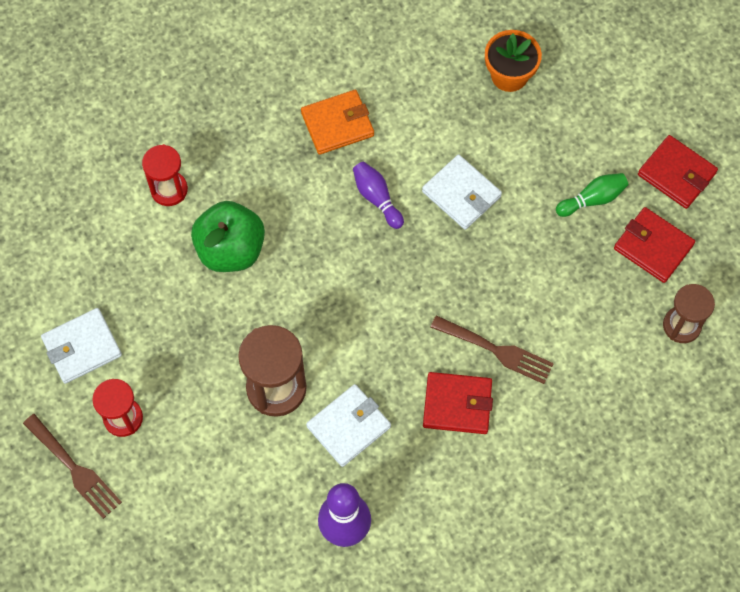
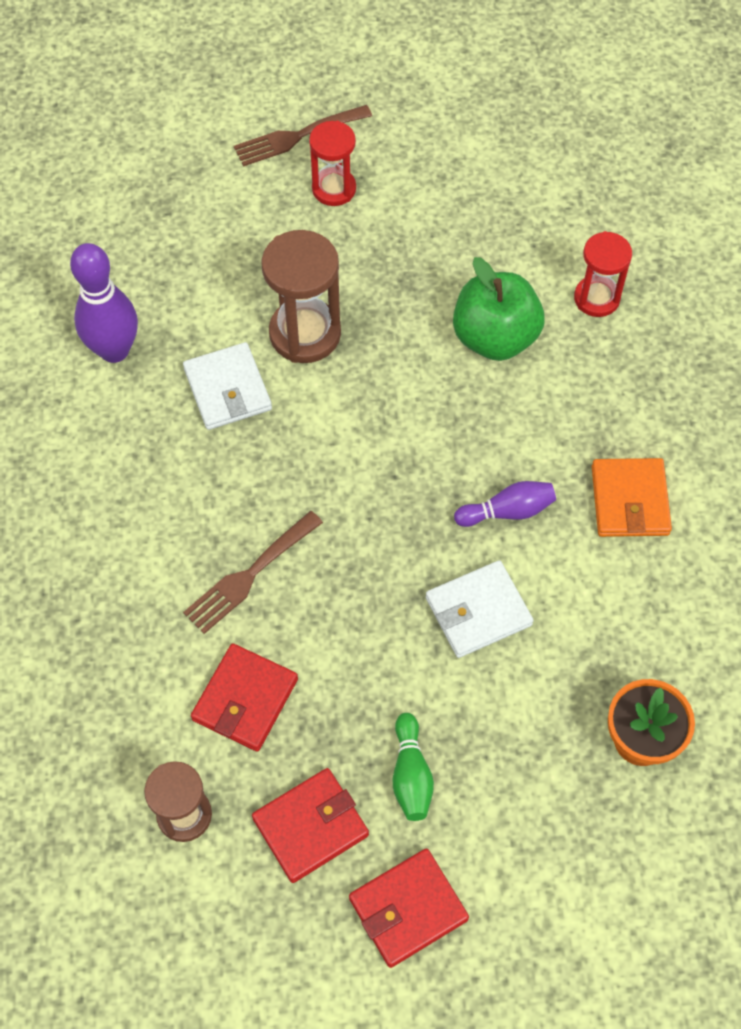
camera: 110 degrees right, 5 degrees down
(82, 347) = (430, 173): white wallet -> none
(457, 404) = (202, 508): red wallet -> red wallet (245, 699)

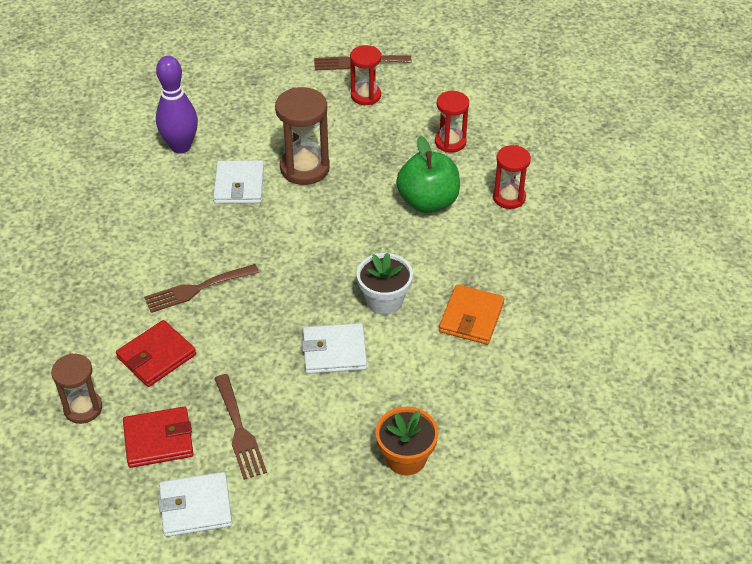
camera: 20 degrees right, 15 degrees down
(408, 909) = (195, 507): red wallet -> white wallet
(411, 774) = (239, 430): green bowling pin -> brown fork
(482, 232) = (450, 142): none -> red hourglass
(507, 511) = (384, 300): purple bowling pin -> white flower pot

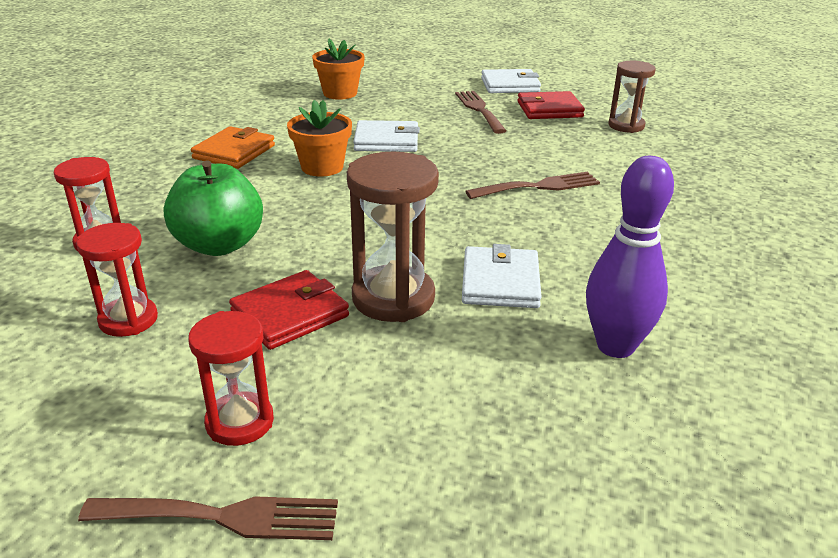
camera: 175 degrees left, 15 degrees down
(156, 356) = (568, 147): red wallet -> red wallet (290, 314)
(384, 300) = (322, 167): white flower pot -> orange flower pot

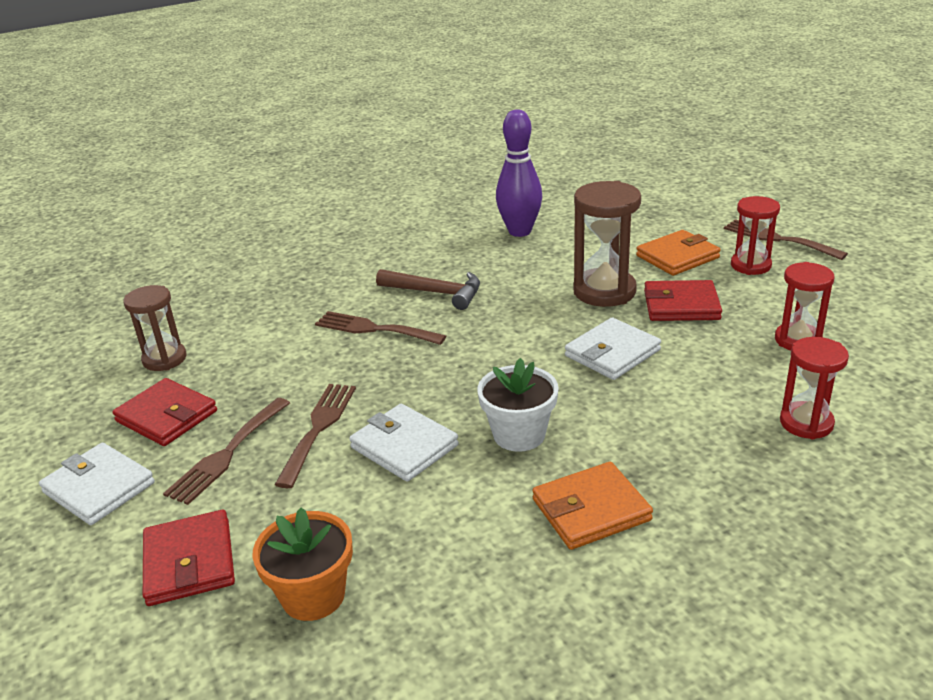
camera: 135 degrees left, 0 degrees up
(219, 245) = (695, 377): green apple -> none
(322, 167) = (519, 434): orange flower pot -> white flower pot
(358, 393) = (677, 257): none -> orange wallet
(413, 84) = (189, 562): none -> red wallet
(453, 131) = (318, 428): none -> brown fork
(500, 282) = (526, 277): white wallet -> white wallet (612, 353)
(552, 231) = (436, 293): none -> brown hammer

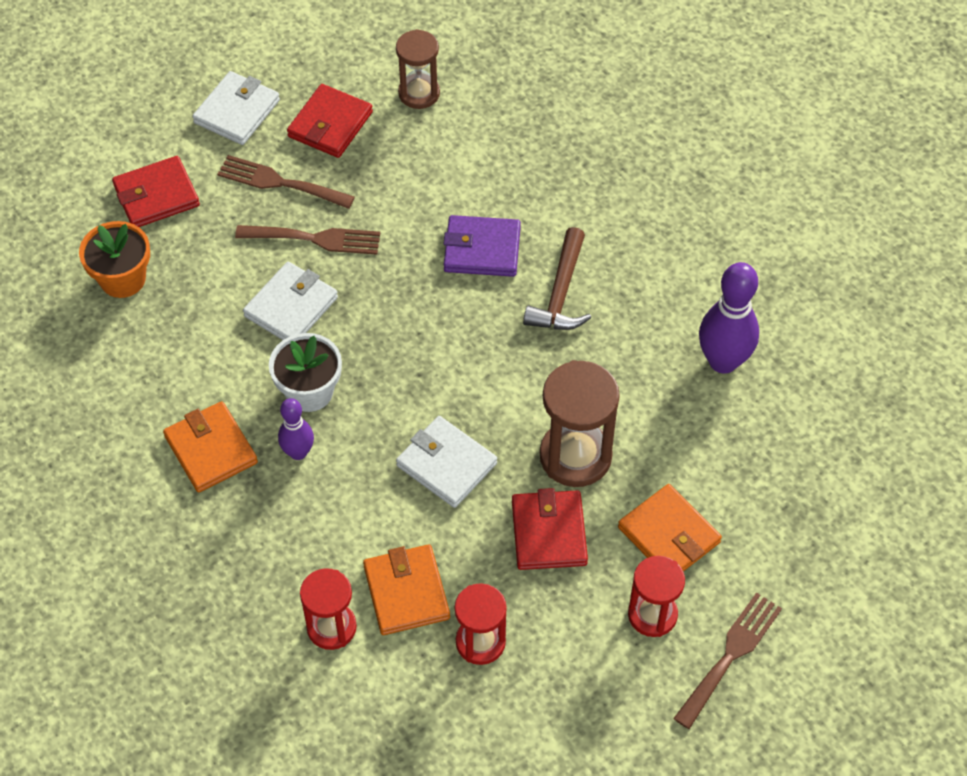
camera: 80 degrees right, 25 degrees up
(374, 329) = (482, 249): brown fork -> purple wallet
(596, 443) = (298, 452): none -> purple bowling pin
(755, 378) = (406, 592): none -> orange wallet

